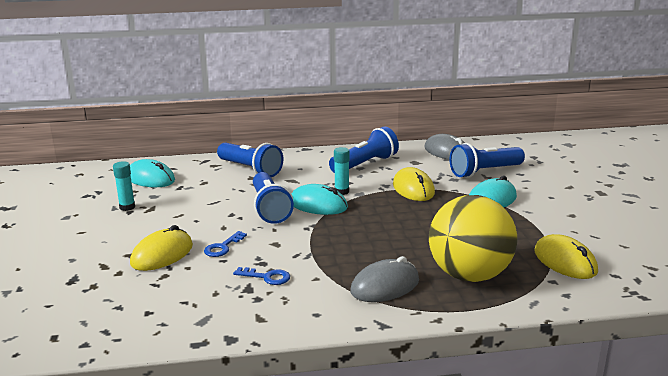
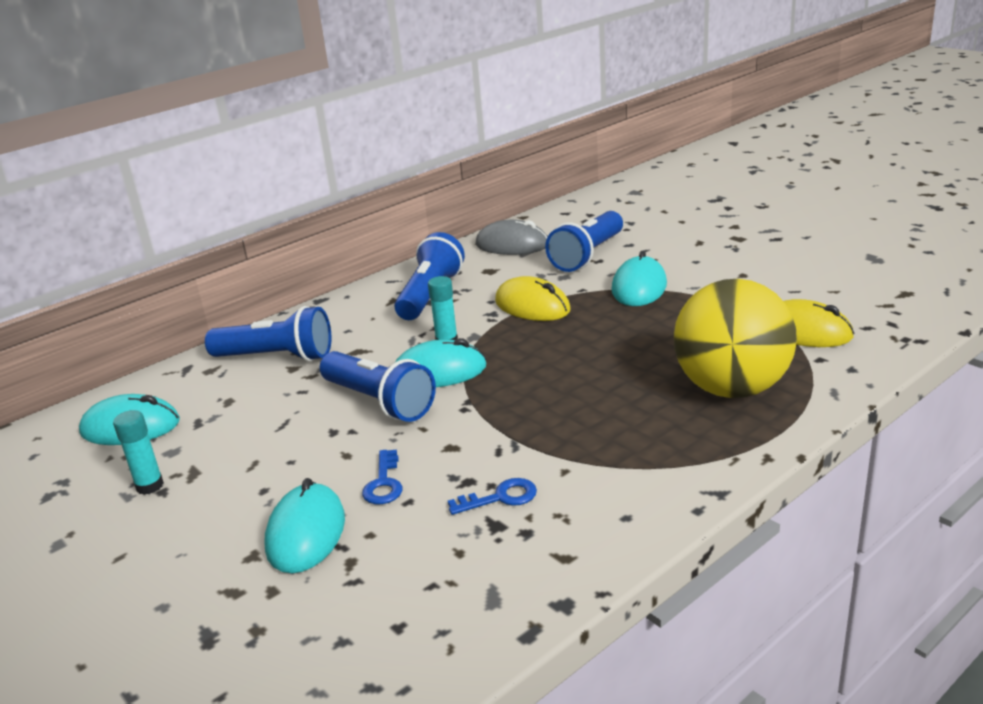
camera: 30 degrees left, 5 degrees up
(162, 254) = (306, 533): yellow mouse -> turquoise mouse
(385, 286) = (659, 443): grey mouse -> none

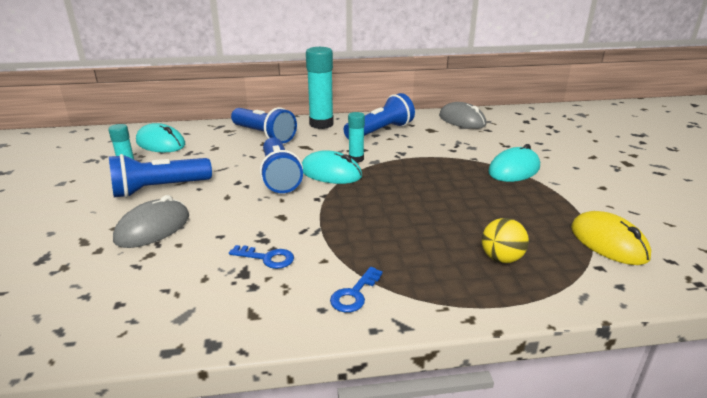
camera: 30 degrees right, 0 degrees up
(306, 533) = (153, 228): turquoise mouse -> grey mouse
(337, 312) = (321, 124): none -> turquoise glue stick
(384, 483) = (222, 220): blue key -> blue key (354, 294)
(532, 306) = (430, 157): yellow mouse -> none
(588, 255) = (502, 140): blue flashlight -> blue flashlight (159, 189)
(731, 389) = (501, 258): yellow ball -> yellow ball, size x0.45

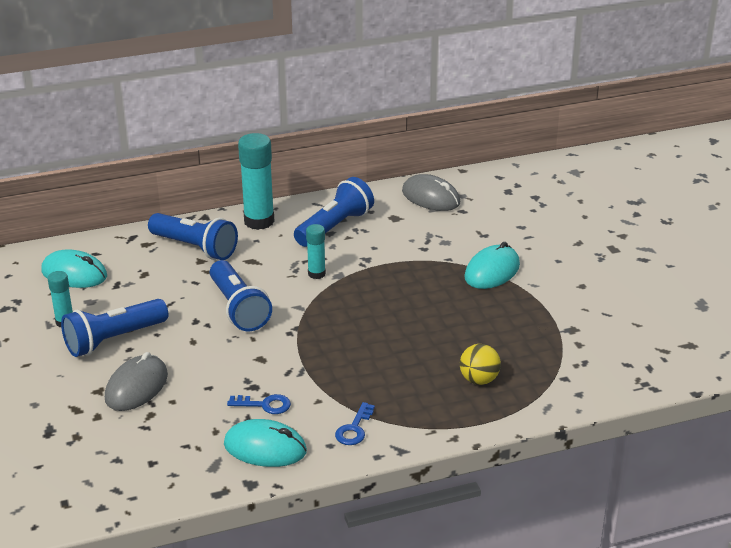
camera: 10 degrees left, 5 degrees up
(331, 173) = (294, 297): turquoise mouse -> turquoise mouse (265, 448)
(608, 242) = (576, 352): yellow mouse -> none

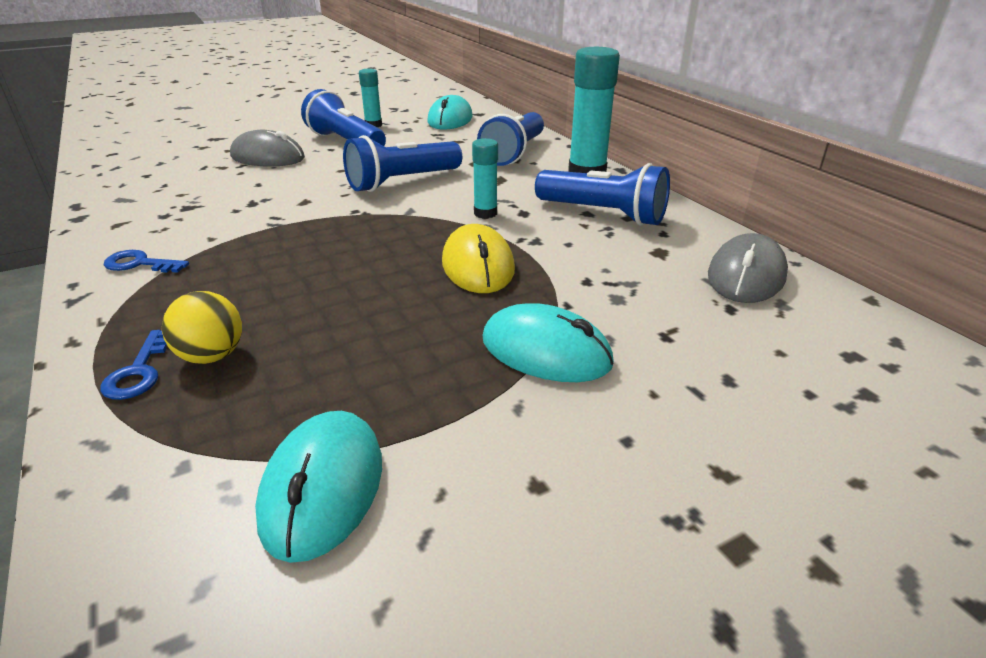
camera: 80 degrees right, 0 degrees up
(264, 405) = (214, 211): blue key -> blue key (139, 371)
(265, 448) = (135, 218): turquoise mouse -> turquoise mouse (323, 487)
(396, 284) = (478, 266): none -> yellow mouse

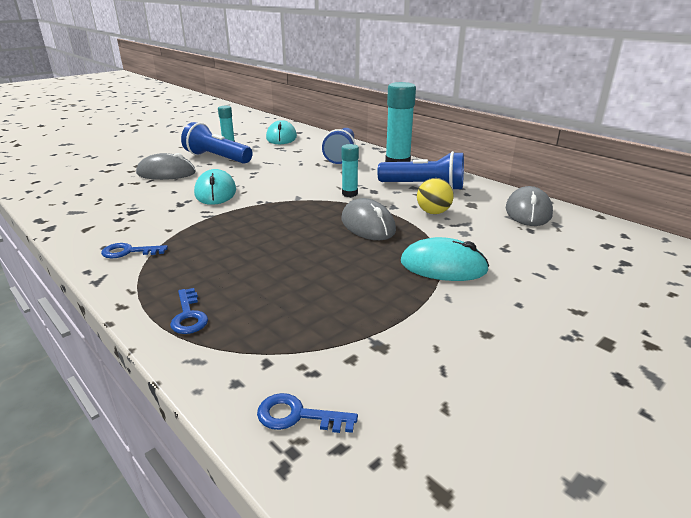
camera: 15 degrees left, 5 degrees down
(157, 569) = (298, 416): none -> blue key
(212, 356) = (233, 299): yellow ball -> yellow ball (433, 212)
(323, 487) = (365, 357): turquoise mouse -> turquoise mouse (215, 192)
(402, 182) = (279, 180): blue flashlight -> none
(478, 266) = (368, 225): yellow mouse -> grey mouse

